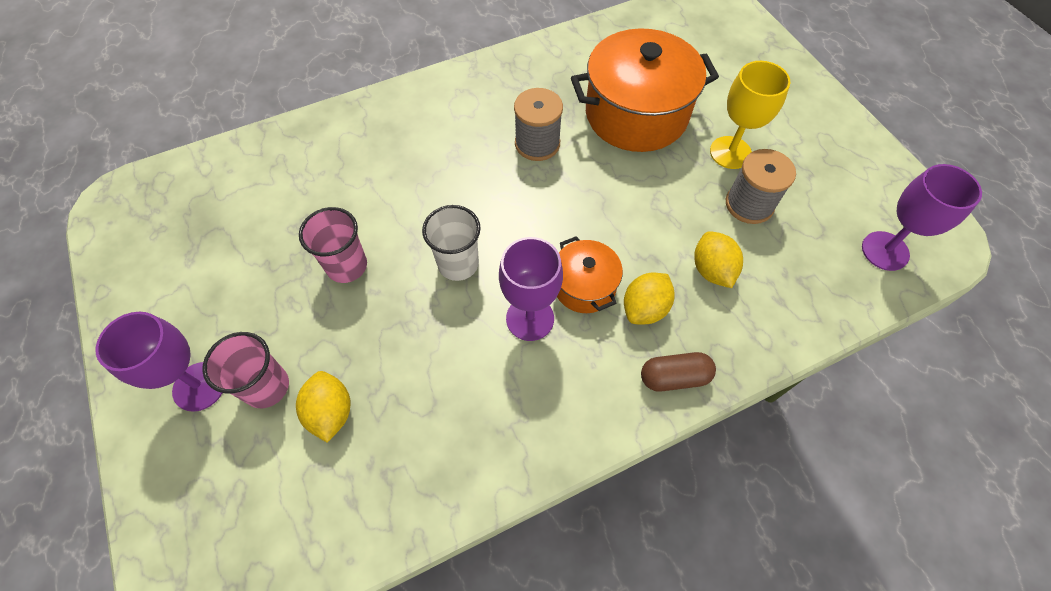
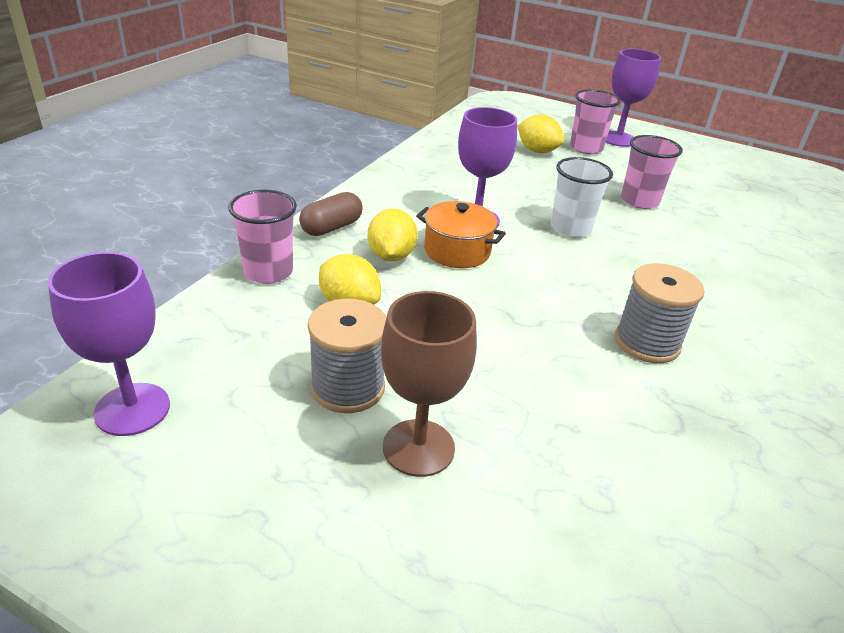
camera: 140 degrees right, 25 degrees down
(636, 114) = (591, 439): orange pot -> none
(730, 152) = (418, 447): yellow goblet -> brown goblet
(759, 340) = (268, 272): none -> pink cup

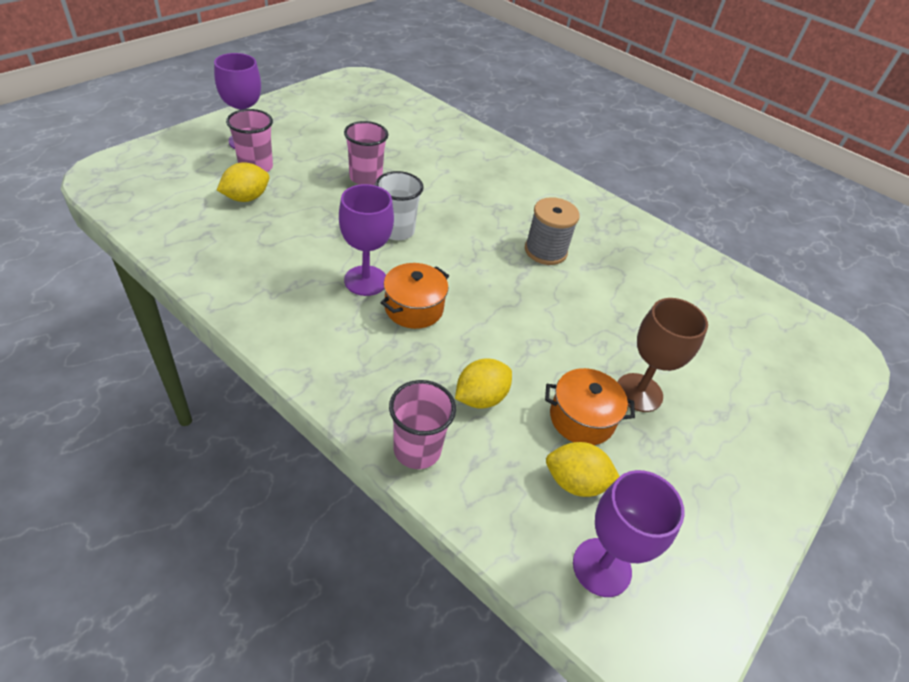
camera: 80 degrees left, 10 degrees up
(331, 227) = (347, 386): brown capsule -> none
(348, 387) = (581, 418): grey spool -> orange pot
(391, 256) = (411, 353): yellow lemon -> yellow lemon (575, 482)

